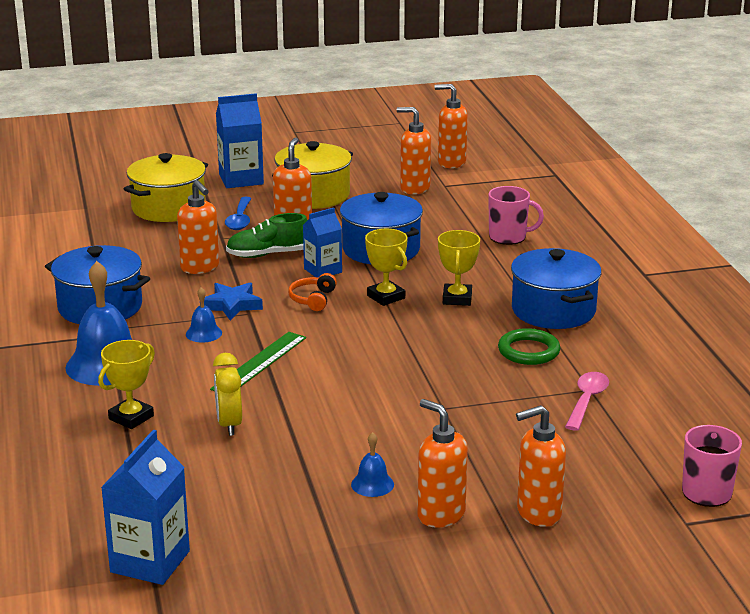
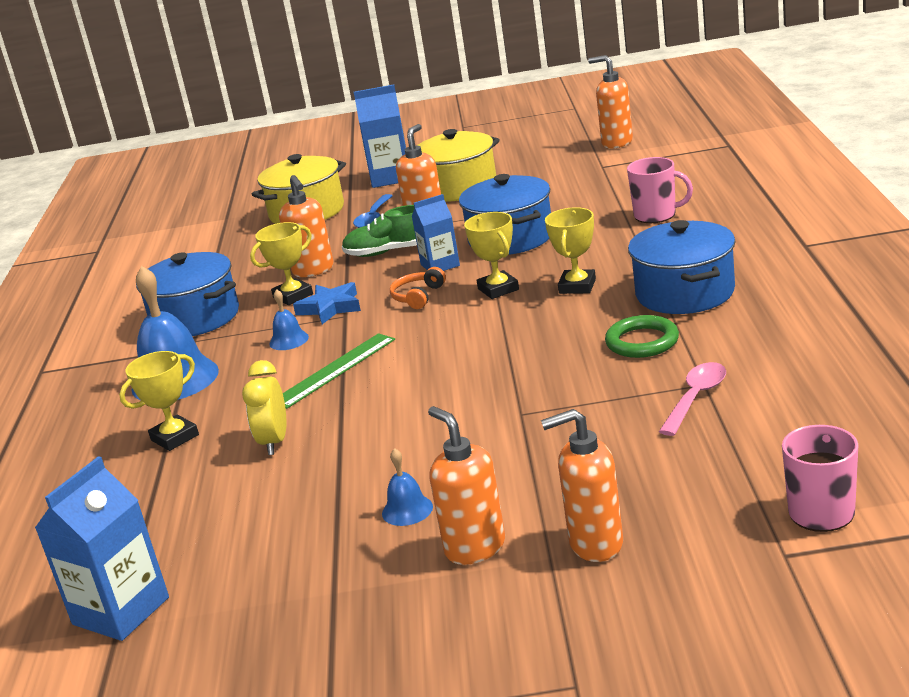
camera: 15 degrees right, 0 degrees up
(190, 291) = (293, 296): none -> yellow trophy
(414, 188) = (568, 172): orange soap dispenser -> none

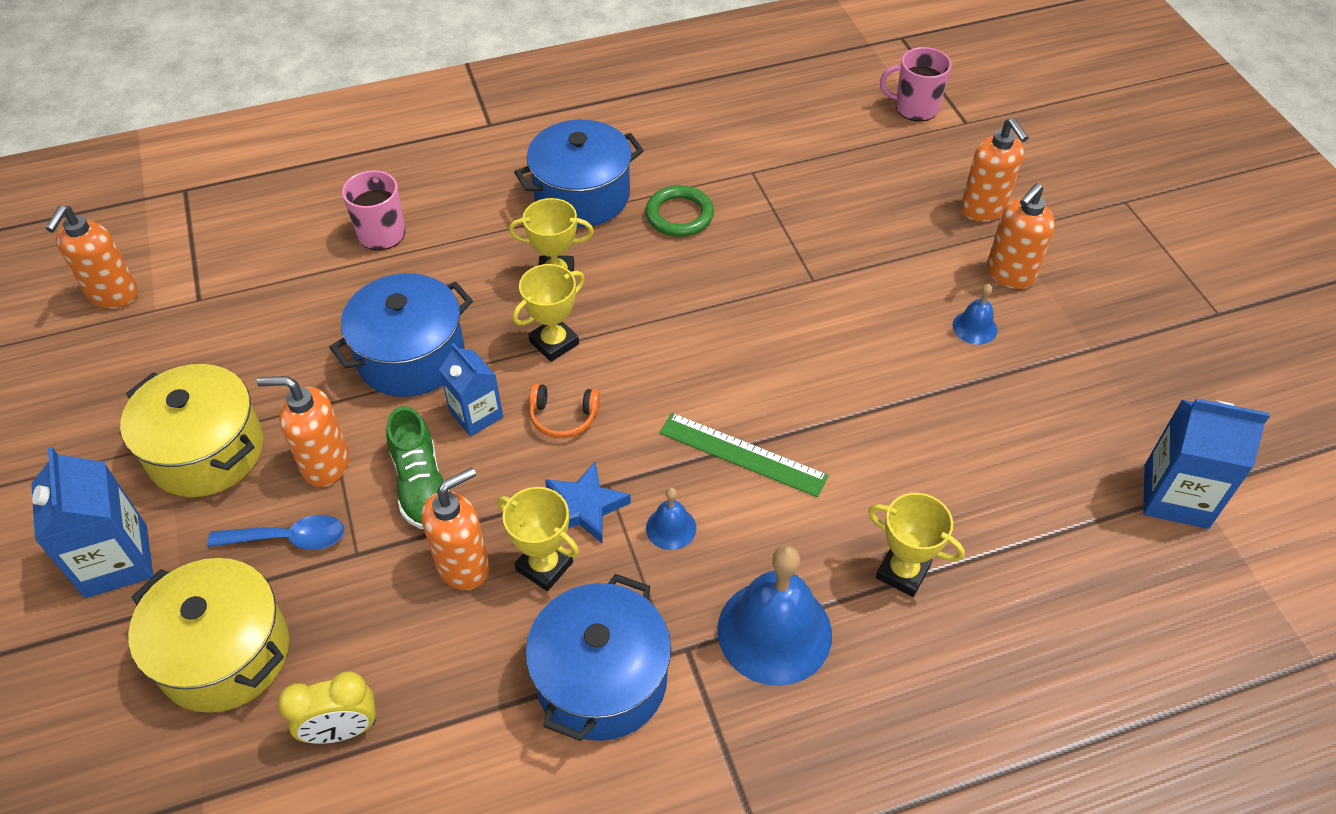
camera: 110 degrees left, 25 degrees up
(274, 442) = (893, 465): yellow clock -> yellow clock (342, 730)
(696, 398) = (776, 174): pink spoon -> none

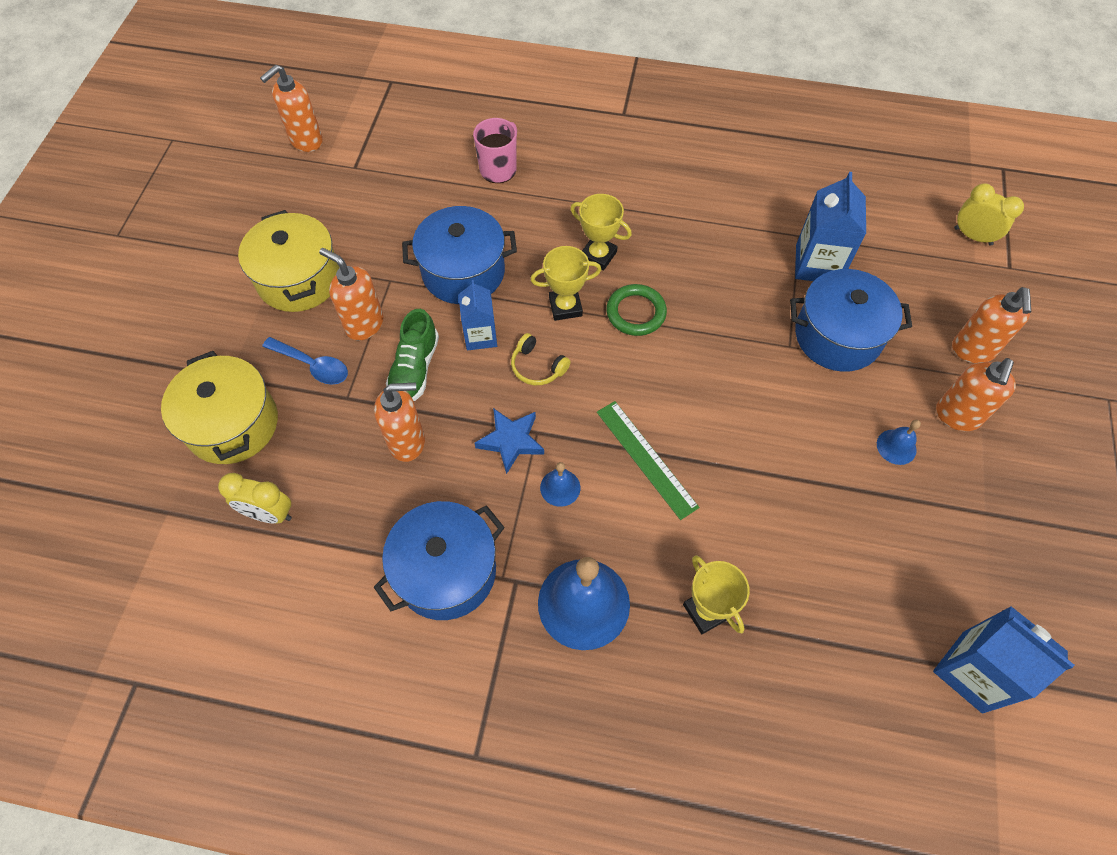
camera: 30 degrees right, 10 degrees up
(116, 561) = (207, 328): blue carton -> blue carton (817, 264)
(544, 566) = (458, 470): yellow trophy -> none
(563, 417) = (537, 367): orange headphones -> yellow headphones
(582, 195) = (656, 200): blue pot -> blue pot (837, 336)
(679, 215) = (719, 247): green ring -> green ring (636, 312)
(915, 108) = (972, 236): pink mug -> yellow clock
(1009, 274) = (957, 416): orange soap dispenser -> orange soap dispenser turned 45 degrees counterclockwise

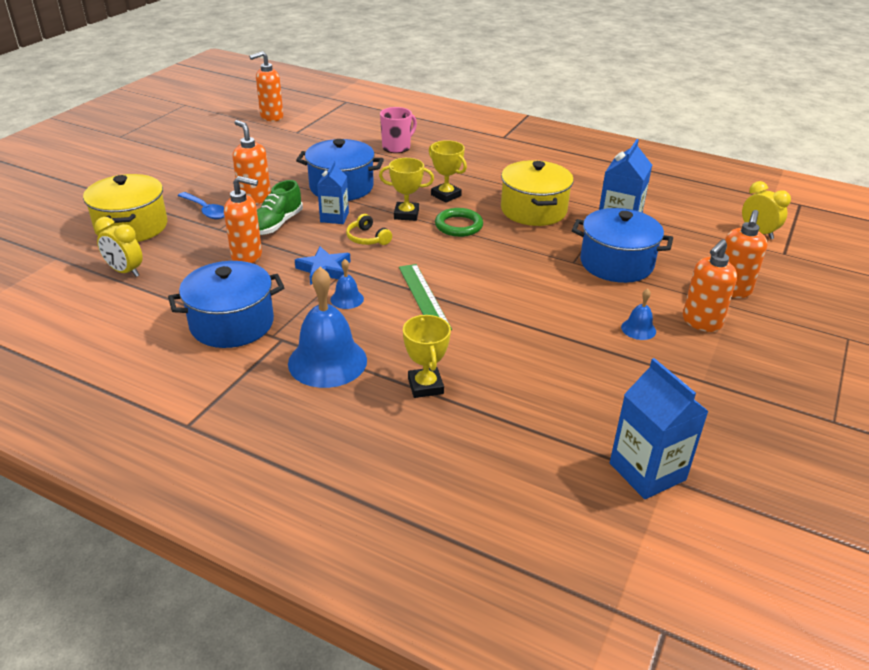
camera: 15 degrees right, 25 degrees down
(299, 279) = (224, 172): yellow pot -> yellow pot (533, 210)

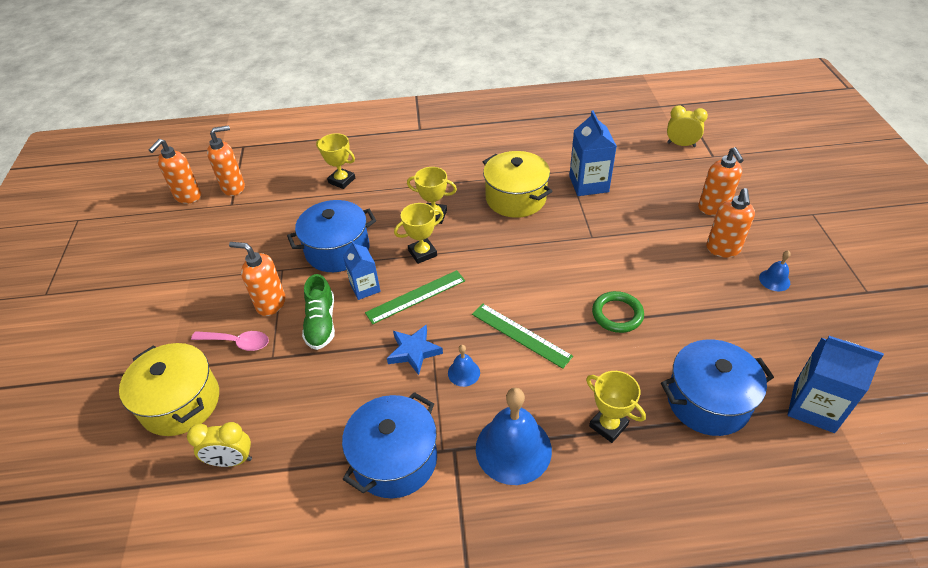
camera: 30 degrees left, 10 degrees up
(206, 210) = (237, 342): blue spoon -> pink spoon
(247, 256) = (332, 375): orange soap dispenser -> orange soap dispenser (234, 187)
(367, 238) = (416, 297): yellow headphones -> green ruler
(397, 147) = (342, 180): pink mug -> yellow trophy
(458, 226) = (475, 244): green ring -> green ring (617, 314)
(616, 263) = (621, 222): blue pot -> blue pot (708, 401)
(638, 329) = (692, 278): blue bell -> blue bell (774, 280)

